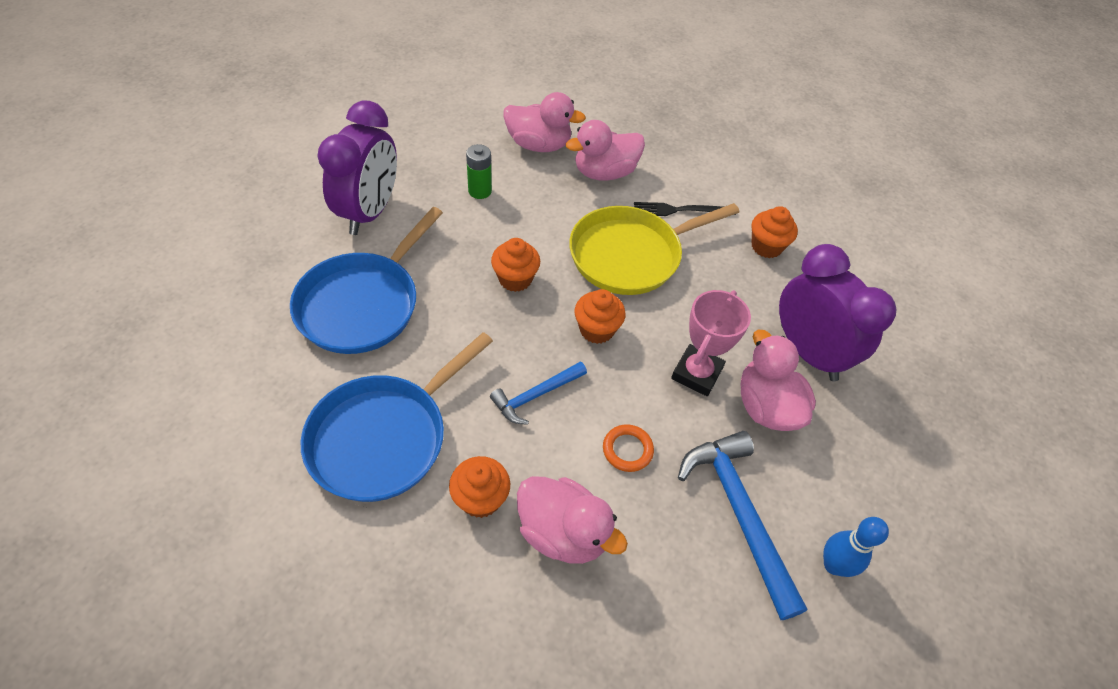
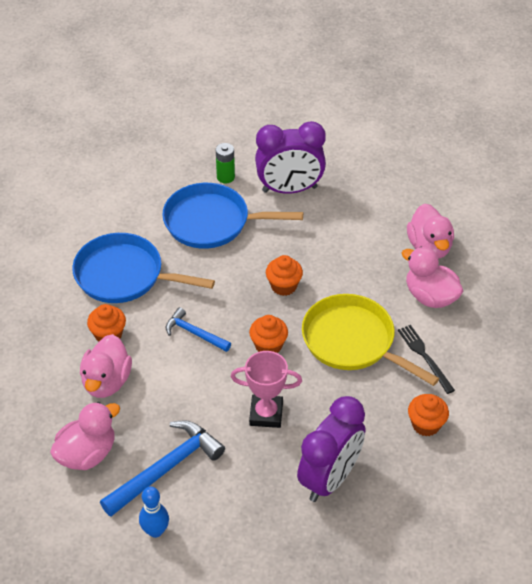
camera: 70 degrees right, 5 degrees down
(480, 191) = (353, 234): green battery -> green battery (225, 177)
(627, 450) = (181, 394): orange ring -> none
(766, 406) = (262, 463): pink duck -> pink duck (87, 454)

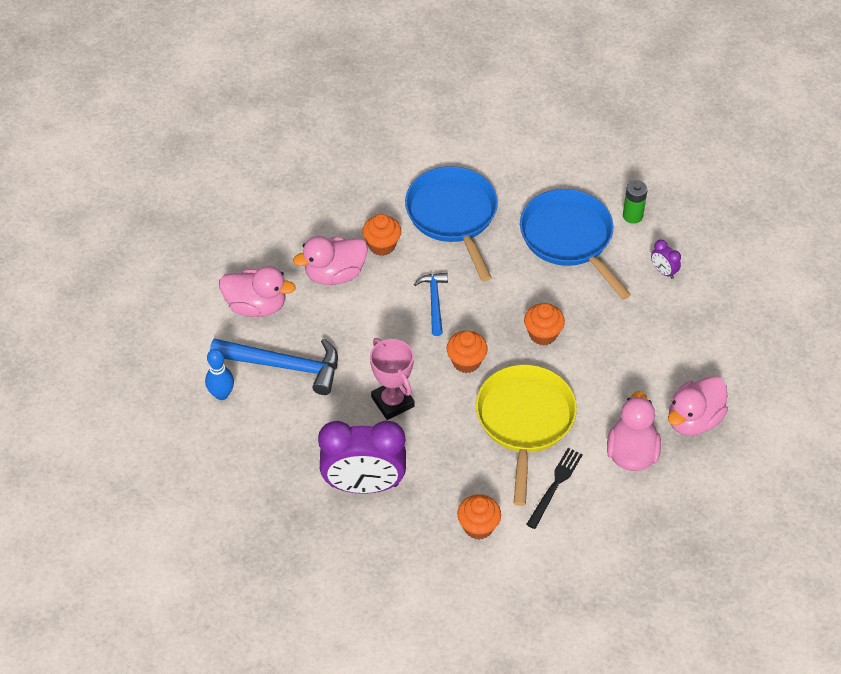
camera: 55 degrees right, 5 degrees up
(289, 189) = (663, 271): purple clock -> purple clock, size x0.41

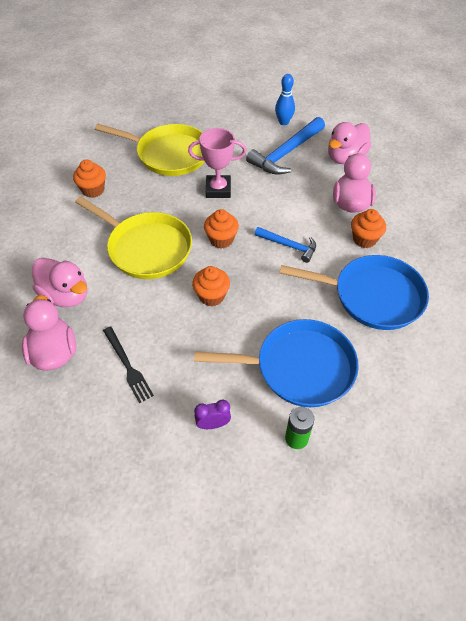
camera: 120 degrees right, 0 degrees up
(364, 485) = (169, 154): purple clock -> yellow pan
(555, 485) = (83, 239): black fork -> black fork (127, 366)

